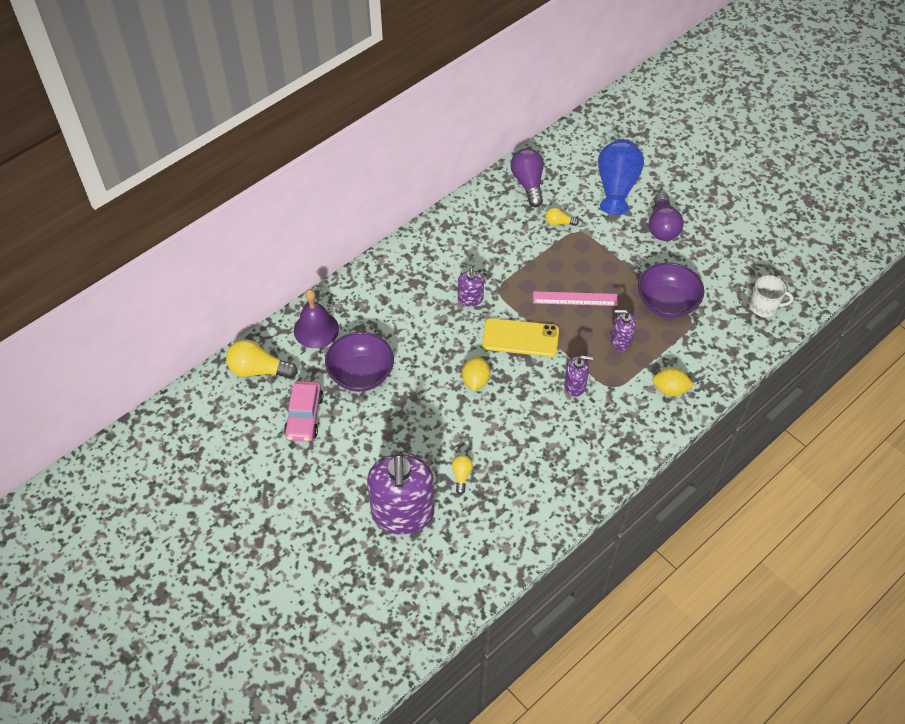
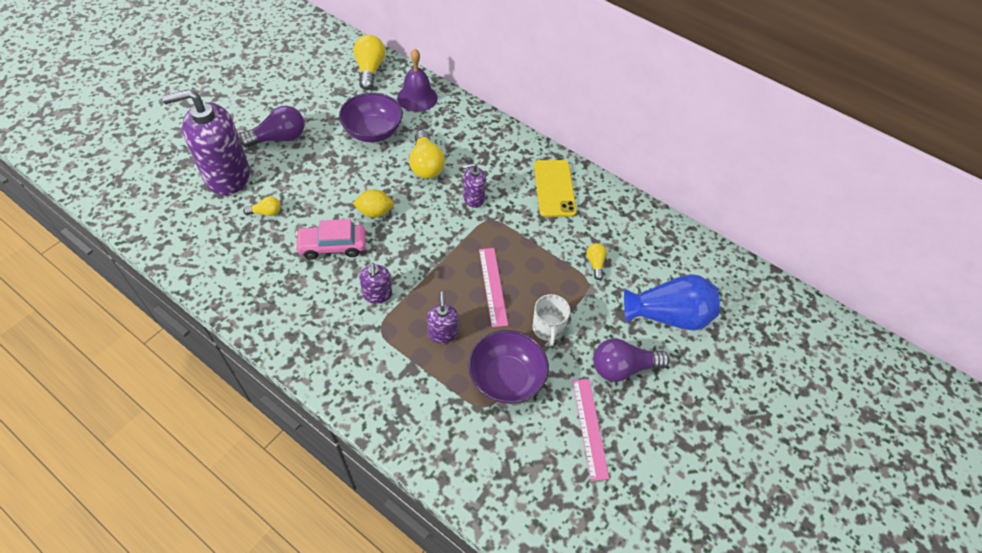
camera: 75 degrees right, 0 degrees up
(304, 416) = (325, 102): pink car -> pink car (332, 246)
(418, 332) = (426, 164): none -> yellow light bulb
(520, 338) = (432, 243): yellow phone -> yellow phone (554, 188)
(528, 184) = (641, 232): purple light bulb -> purple light bulb (279, 138)
(670, 389) = (382, 387): yellow lemon -> none
(712, 257) = (590, 427): none -> pink ruler
(764, 307) = (525, 494): white mug -> white mug (547, 329)

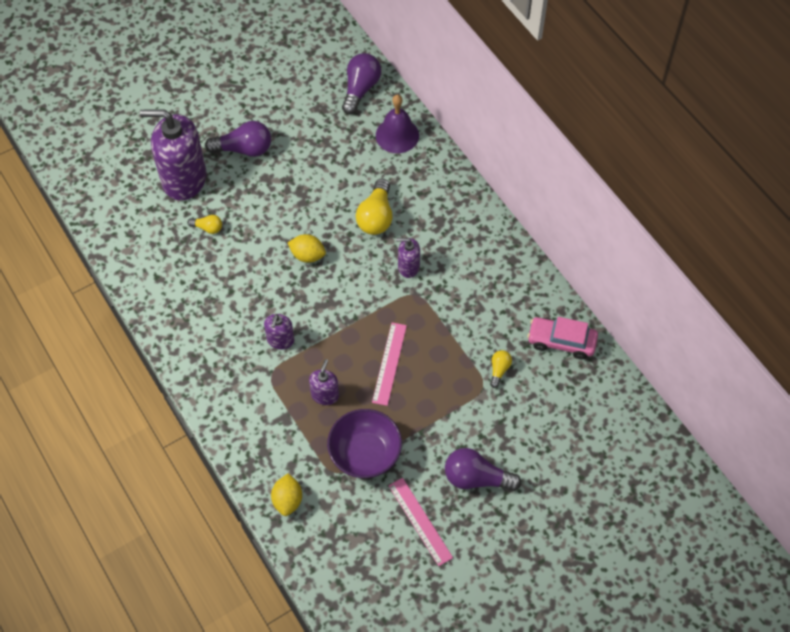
camera: 25 degrees right, 5 degrees up
(332, 246) = (256, 280): pink car -> pink car (561, 341)
(370, 70) = (360, 89): yellow light bulb -> purple light bulb
(373, 131) = (337, 165): purple bowl -> none
(446, 452) = (287, 500): none -> yellow lemon
(547, 329) = (423, 420): white mug -> none
(554, 188) = (495, 278): yellow phone -> none
(590, 427) = (420, 521): pink ruler -> pink ruler turned 45 degrees counterclockwise
(668, 315) = (545, 443): blue vase -> none

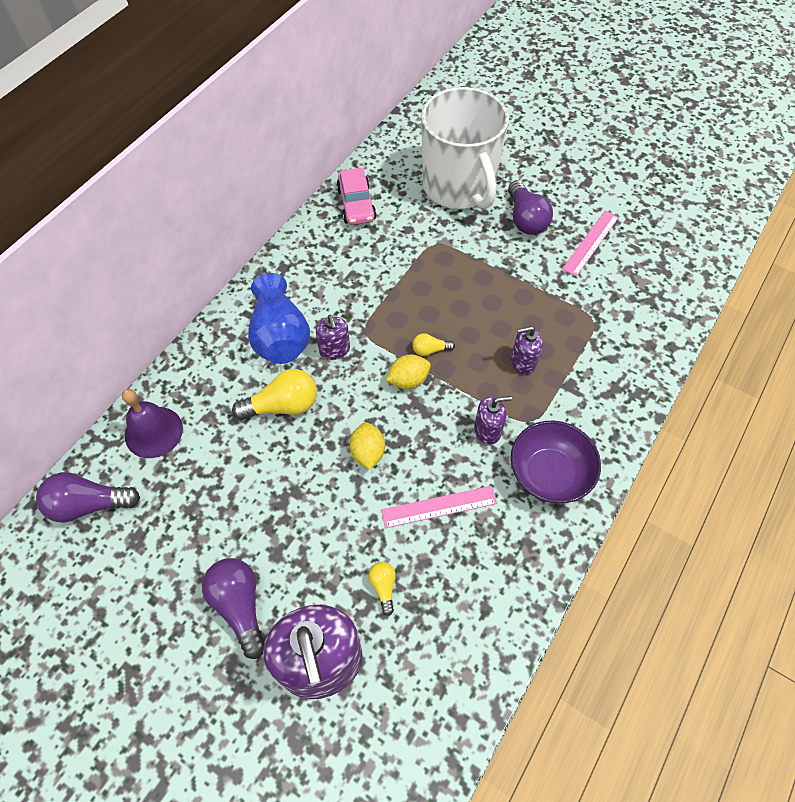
camera: 115 degrees left, 0 degrees up
(287, 500) = (646, 346): yellow lemon -> yellow lemon (408, 380)
(365, 453) = (559, 305): purple bowl -> purple bowl (549, 474)
(389, 363) = (455, 322): pink ruler -> pink ruler (439, 506)
(441, 235) = (280, 336): none -> blue vase
(499, 370) = (411, 238): yellow light bulb -> yellow light bulb (430, 350)
(545, 439) = (459, 187): none -> white mug

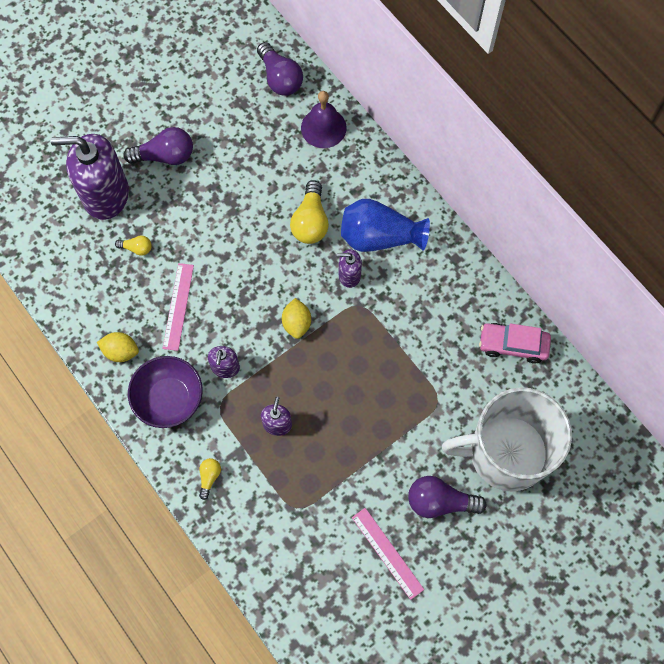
camera: 110 degrees right, 10 degrees up
(89, 504) = (280, 78): purple light bulb -> purple light bulb turned 135 degrees clockwise
(367, 452) = (244, 271): yellow lemon -> yellow lemon (121, 351)
(430, 350) = (319, 351): yellow light bulb -> yellow light bulb (209, 477)

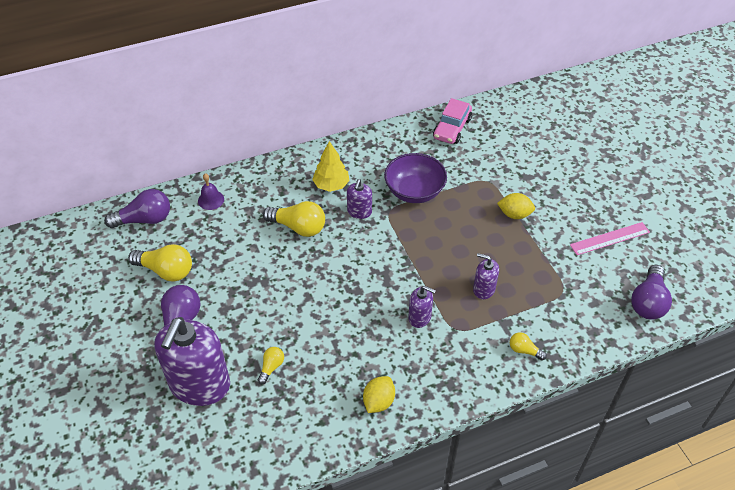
camera: 75 degrees left, 20 degrees down
(169, 399) = (439, 369): purple bowl -> purple bowl (414, 191)
(178, 306) = (346, 343): pink ruler -> none
(223, 121) = (166, 271): none -> yellow light bulb
(297, 323) = (392, 256): yellow lemon -> yellow lemon (514, 214)
(323, 127) = (211, 200): purple bell -> purple bell, size x0.62
(379, 237) = (331, 185): blue vase -> yellow tree
(440, 502) = (571, 197): purple light bulb -> purple light bulb (648, 302)
(506, 453) = (538, 152): white mug -> none

